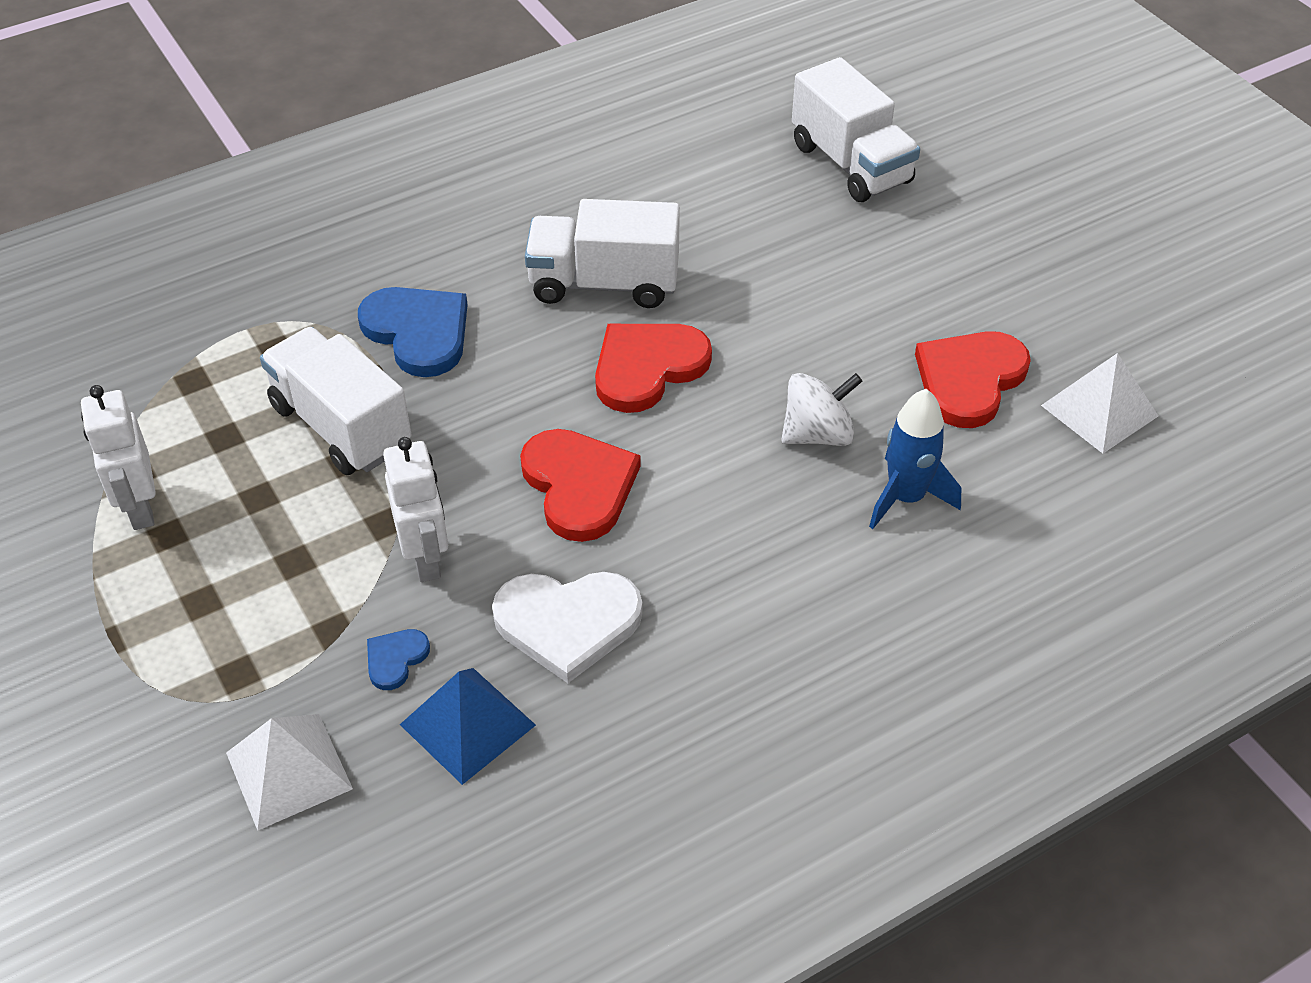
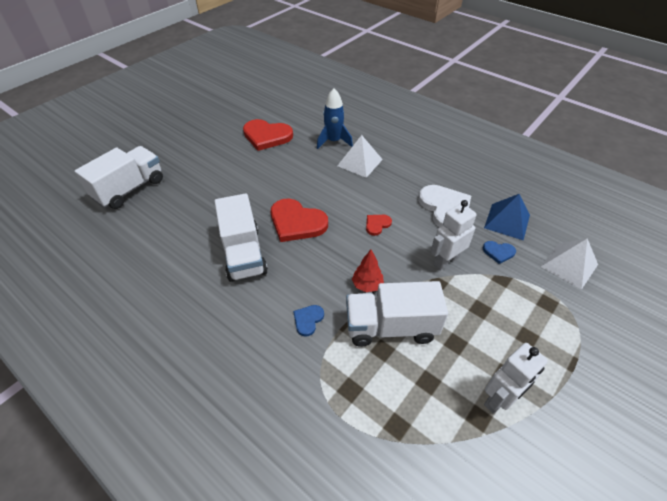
camera: 110 degrees left, 0 degrees up
(341, 426) = (391, 327): white truck -> white truck turned 60 degrees clockwise
(418, 332) = (308, 320): blue heart -> blue heart, size x0.48
(441, 423) = (367, 285): none -> red tree
(579, 486) = (377, 225): red heart -> red heart, size x0.48
(817, 434) = (313, 166): white spinning top -> none
(1099, 410) = (270, 108): white pyramid -> white pyramid (360, 162)

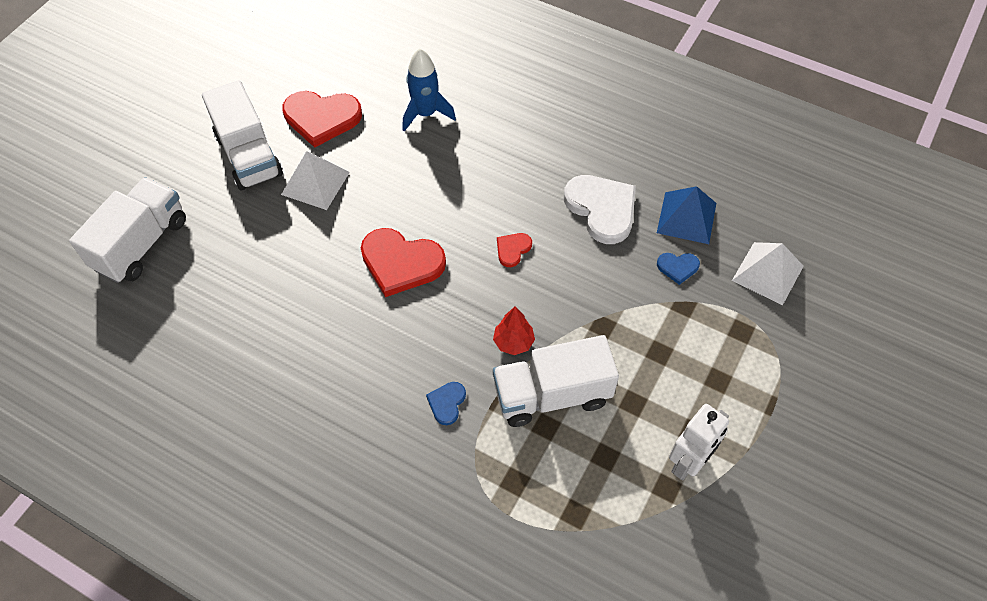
camera: 10 degrees left, 10 degrees up
(243, 254) = (339, 323): white truck -> white truck (249, 156)
(360, 162) = (471, 147): white pyramid -> white pyramid (315, 183)
(446, 261) = (610, 291): white robot -> none

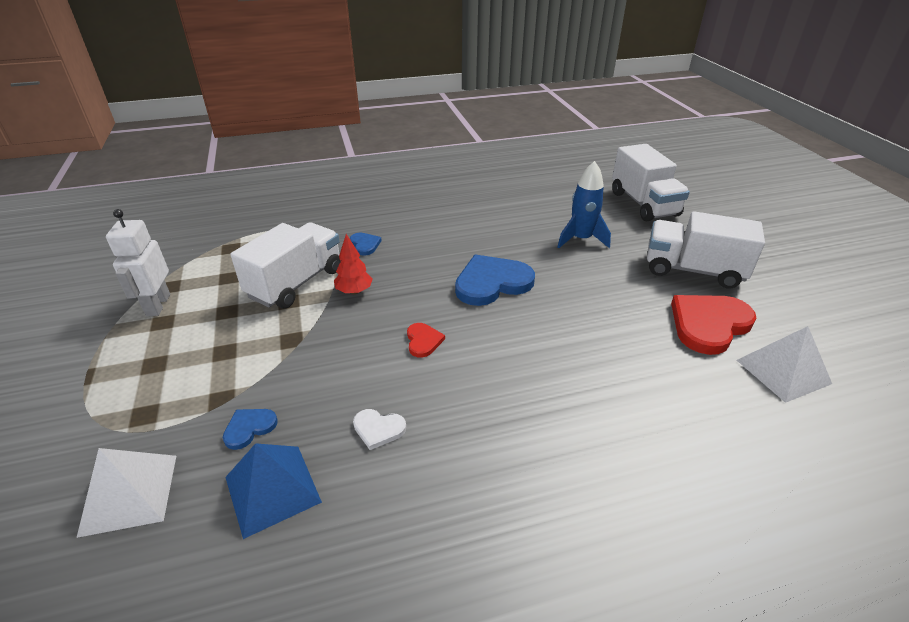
camera: 135 degrees right, 20 degrees down
(315, 183) = (625, 285): white pyramid -> white pyramid (783, 371)
(401, 263) = (492, 283): red heart -> blue heart
(426, 114) = (653, 391): blue rocket -> blue rocket (581, 239)
(602, 209) = (378, 429): white heart -> white heart, size x0.48

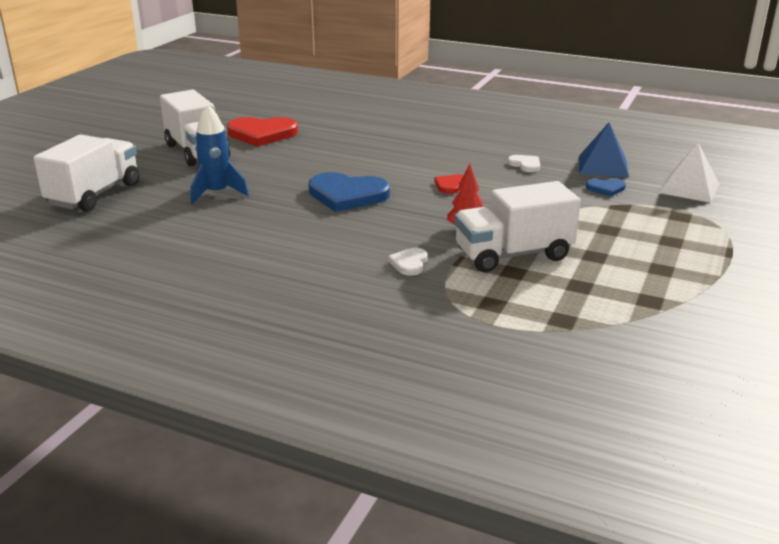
camera: 140 degrees left, 10 degrees down
(158, 305) = (664, 285): white robot -> none
(365, 245) = (409, 263): blue heart -> white heart
(783, 371) = (275, 114): white pyramid -> none

